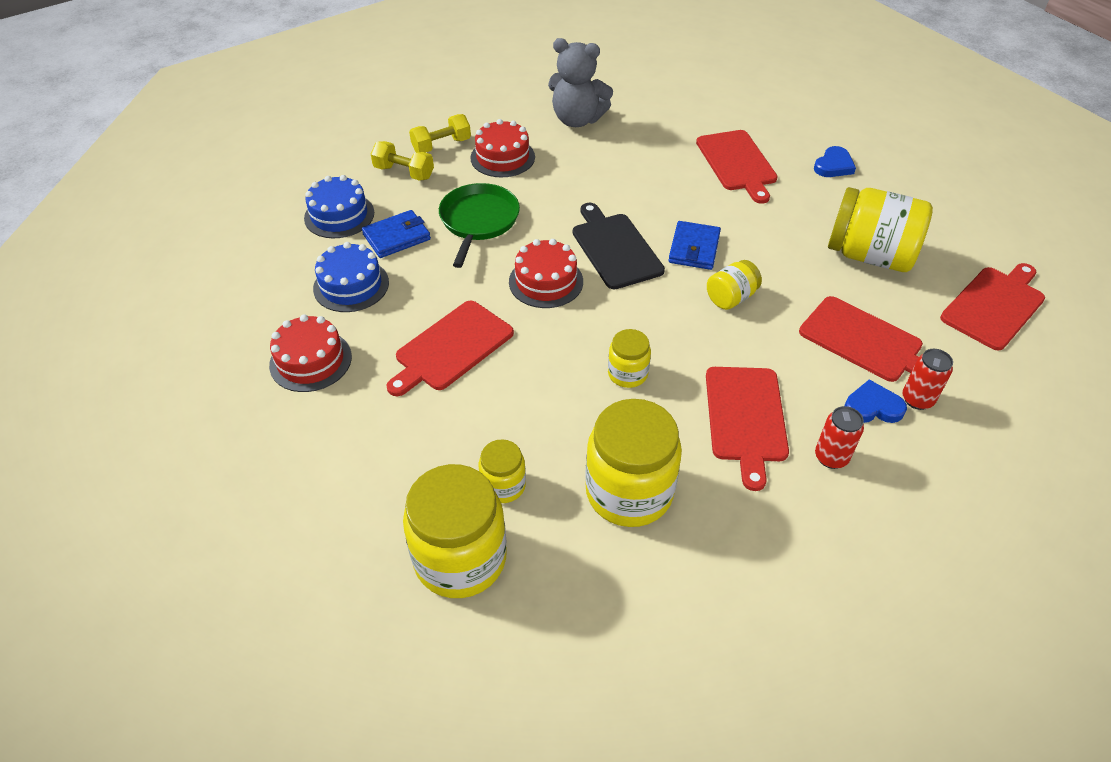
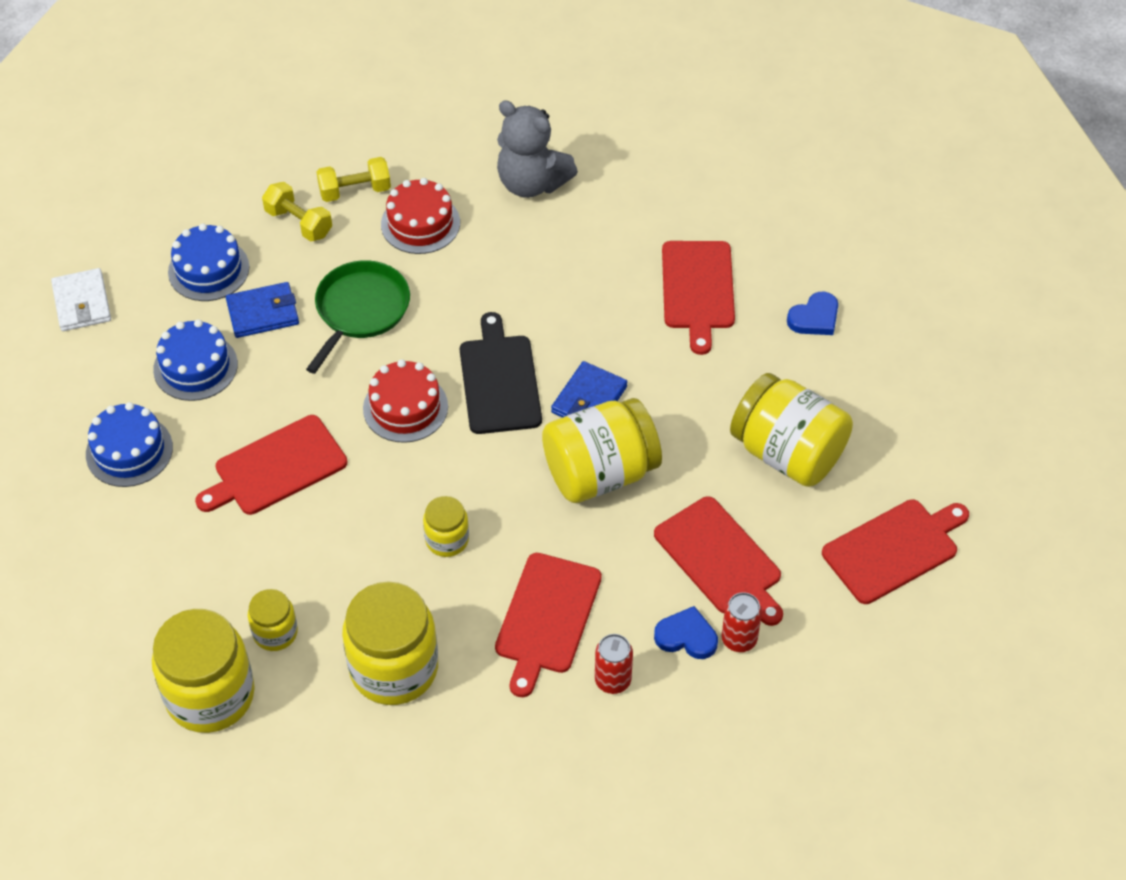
camera: 15 degrees right, 5 degrees up
(234, 257) = (82, 303): none -> white wallet
(310, 361) = (129, 451): red cake -> blue cake
(731, 298) = (600, 473): yellow jar -> yellow jar, size x1.95

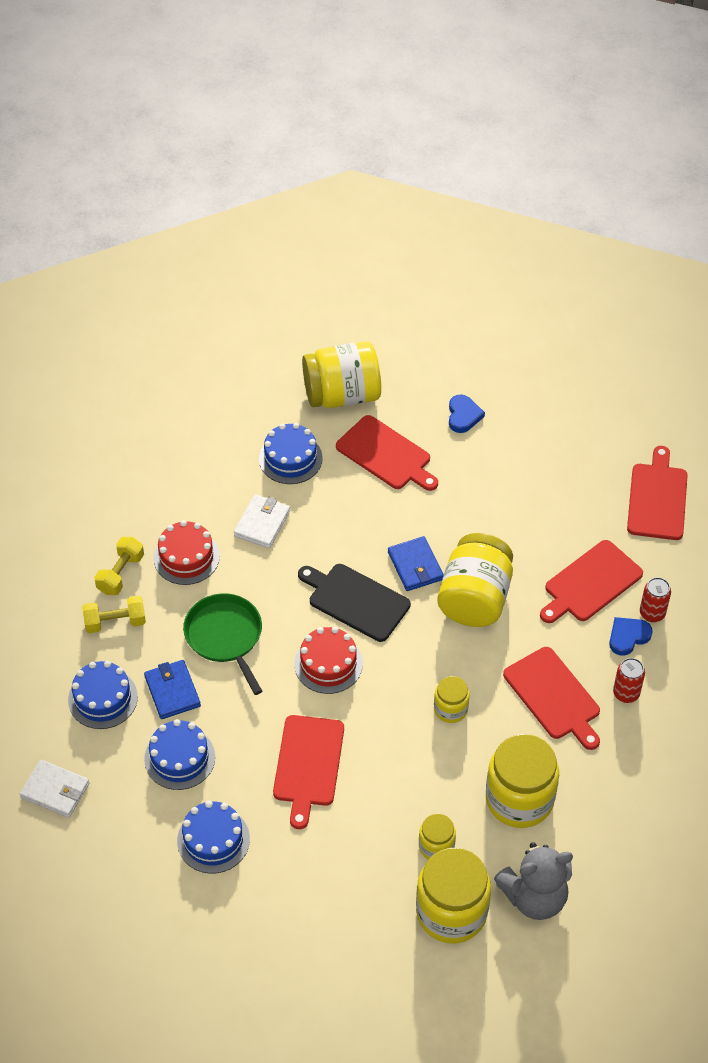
camera: 50 degrees left, 0 degrees up
(263, 313) = (172, 691): blue wallet -> blue wallet turned 45 degrees counterclockwise
(515, 251) = (262, 523): none -> white wallet
(532, 183) = (215, 477): grey teddy bear -> grey teddy bear (534, 897)
(613, 222) = (290, 458): none -> blue cake
(720, 559) = (590, 583): red cutting board -> red cutting board turned 135 degrees clockwise
(787, 453) = (547, 498): yellow jar -> yellow jar (342, 394)

